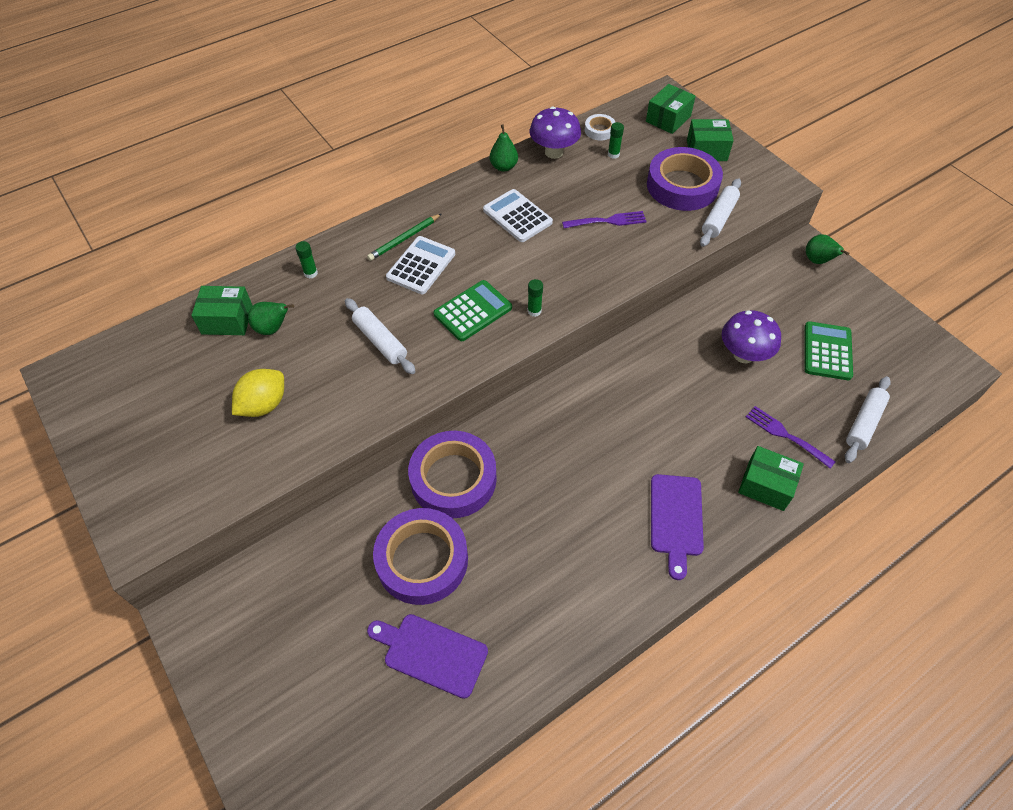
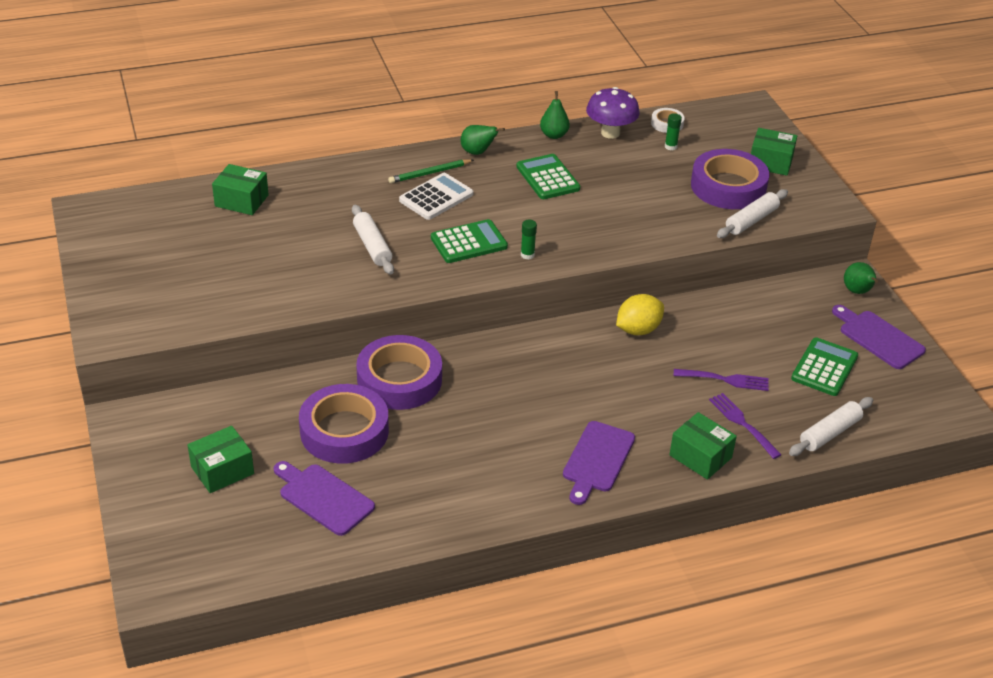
camera: 15 degrees right, 15 degrees down
(264, 405) = (249, 269): yellow lemon -> yellow lemon (638, 330)
(272, 328) = (279, 216): green pear -> green pear (477, 152)
(311, 273) = (331, 181): green glue stick -> none
(517, 216) = (547, 178): white calculator -> green calculator
(608, 221) = (636, 200): purple fork -> purple fork (725, 380)
(668, 119) = (744, 128): green box -> green box (222, 470)
(743, 355) = (734, 351): purple mushroom -> none
(857, 306) = (878, 338): none -> purple cutting board

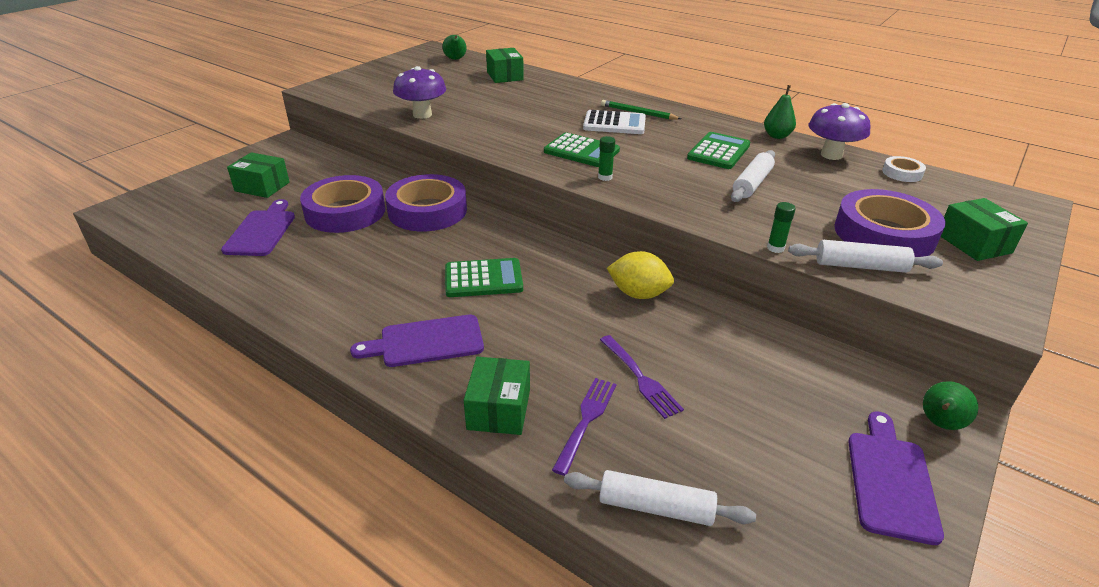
camera: 55 degrees right, 5 degrees down
(278, 294) = (422, 115): none -> purple mushroom
(372, 246) = (521, 123): white rolling pin -> white rolling pin (752, 184)
(477, 152) = (695, 119): green pear -> green pear (455, 59)
(670, 147) = (875, 186): green glue stick -> green glue stick (775, 248)
(824, 367) = (765, 451): green calculator -> green calculator (483, 279)

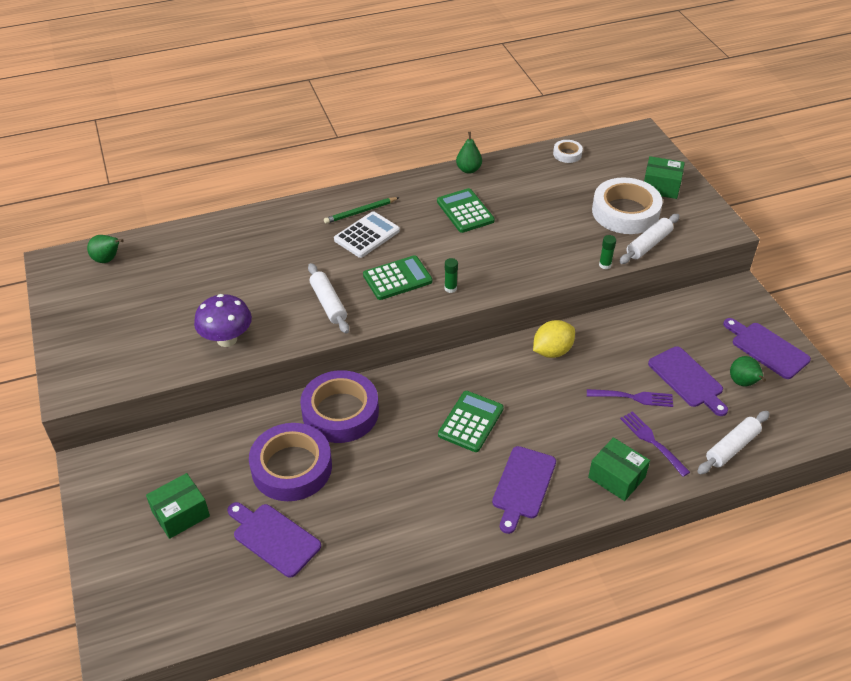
camera: 55 degrees left, 10 degrees up
(505, 76) = (193, 247): green box -> none
(727, 416) = (687, 379): none -> purple cutting board
(752, 184) = (523, 225): white rolling pin -> white rolling pin (328, 303)
(831, 155) = (518, 165): purple mushroom -> none
(884, 234) = (625, 212): purple tape -> white tape
(940, 424) = (744, 303): green pear -> green pear (743, 383)

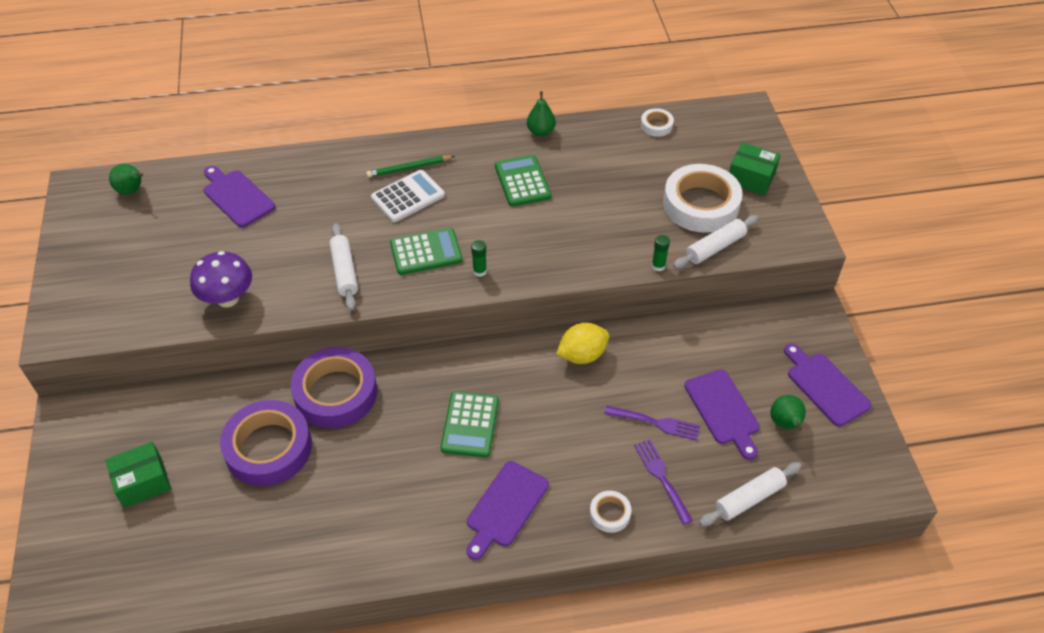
camera: 10 degrees right, 5 degrees up
(274, 538) = (229, 524): purple cutting board -> purple cutting board (237, 196)
(470, 422) = (470, 425): green calculator -> green calculator turned 150 degrees clockwise
(616, 477) = (610, 514): green box -> white tape

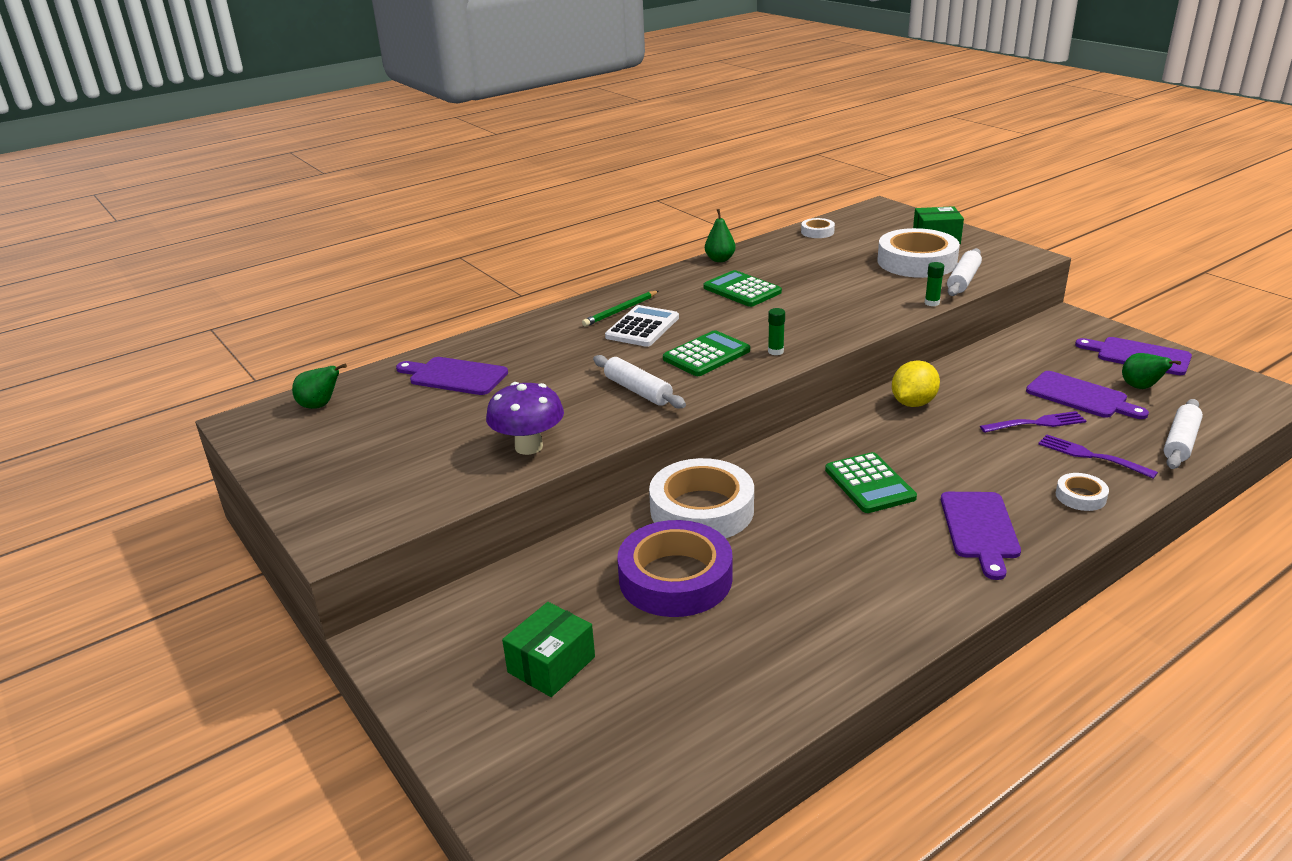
camera: 25 degrees left, 20 degrees down
(336, 393) = (702, 509): purple tape -> white tape

